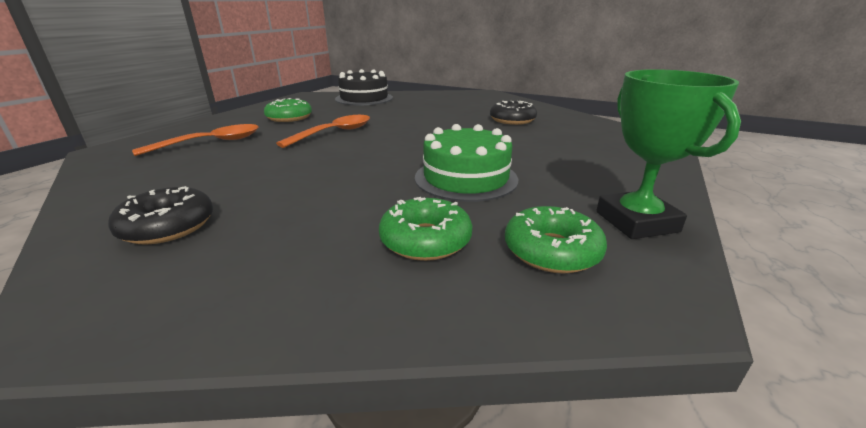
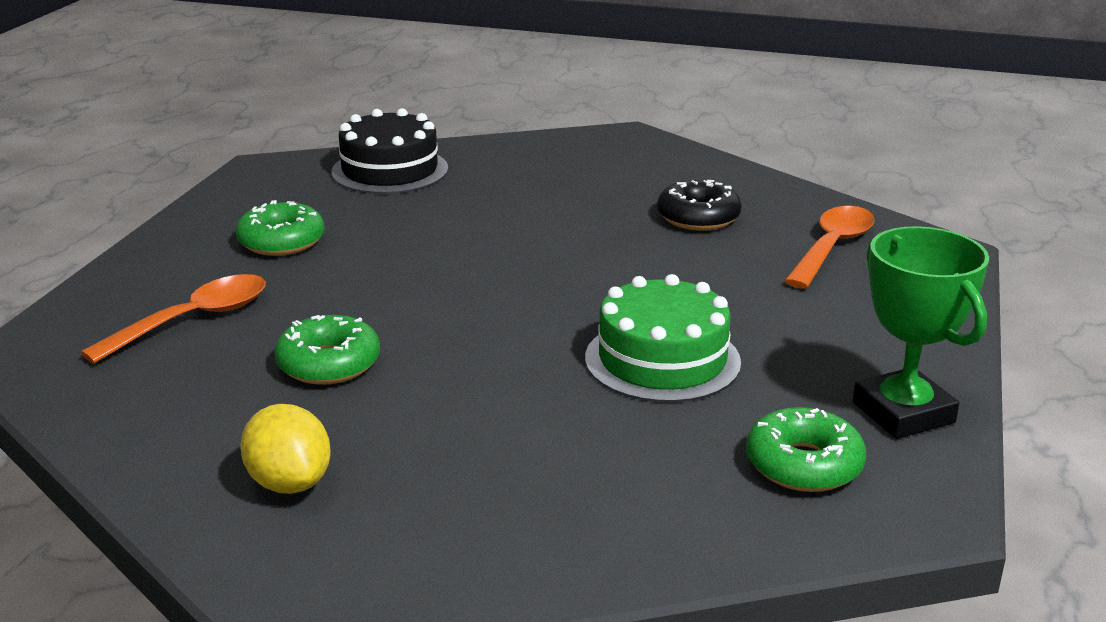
camera: 10 degrees left, 0 degrees up
(168, 226) = (289, 483): black donut -> yellow lemon
(334, 133) = (397, 277): orange spoon -> orange spoon (832, 247)
(425, 240) = (647, 466): green donut -> green donut (329, 363)

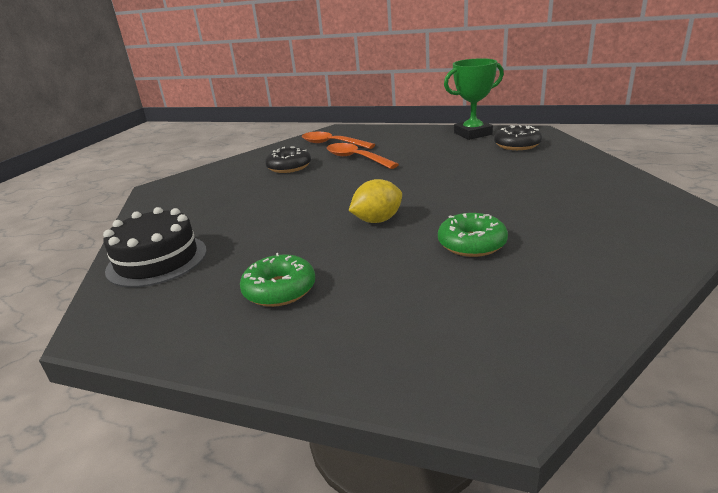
camera: 85 degrees left, 0 degrees up
(193, 320) = (420, 308): orange spoon -> orange spoon (356, 158)
(289, 483) = (606, 237): yellow lemon -> yellow lemon (377, 220)
(662, 360) = (443, 167): green cake -> none
(803, 464) = (517, 145): green donut -> black donut

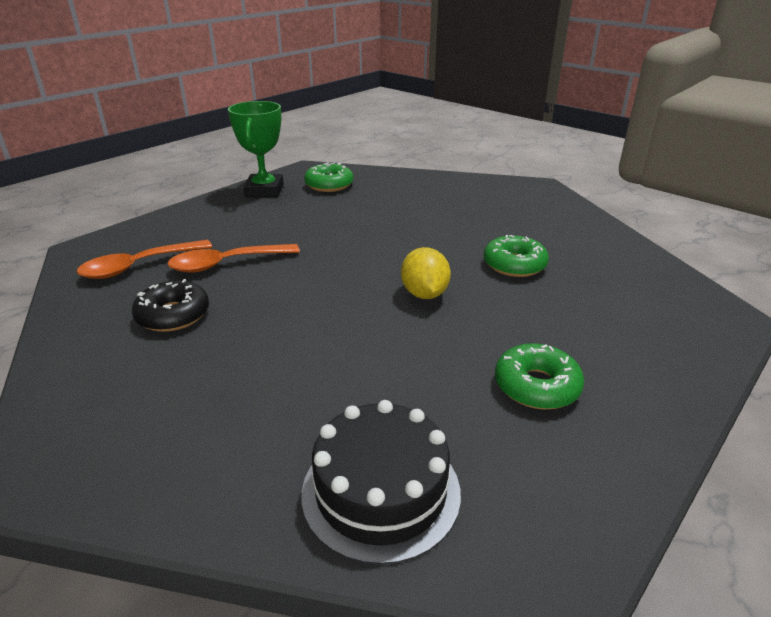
camera: 70 degrees left, 5 degrees up
(517, 145) = (329, 185): black donut -> green donut

